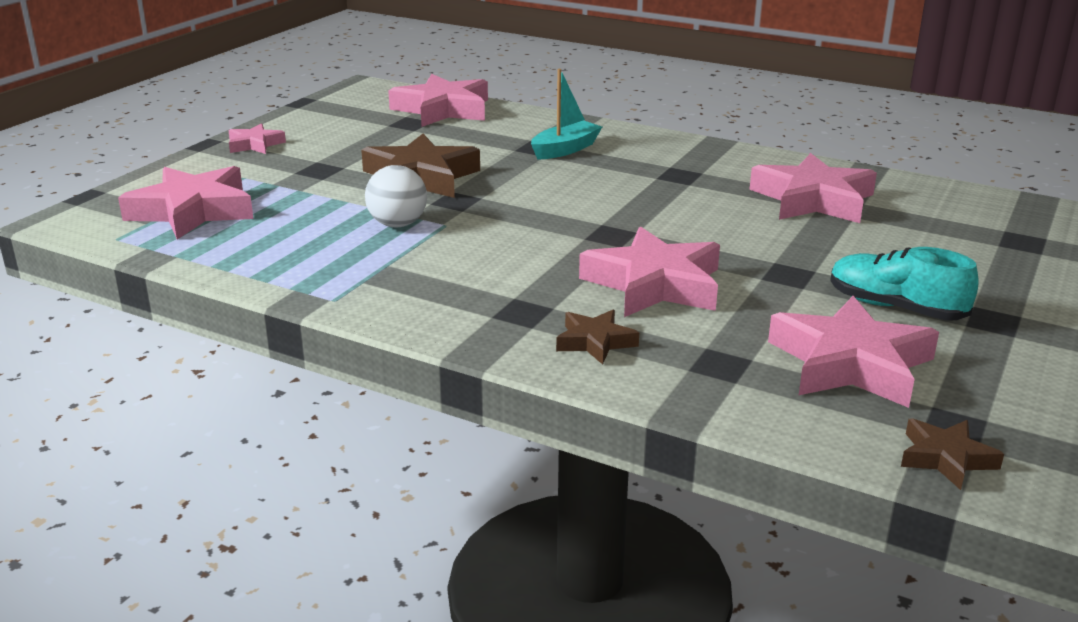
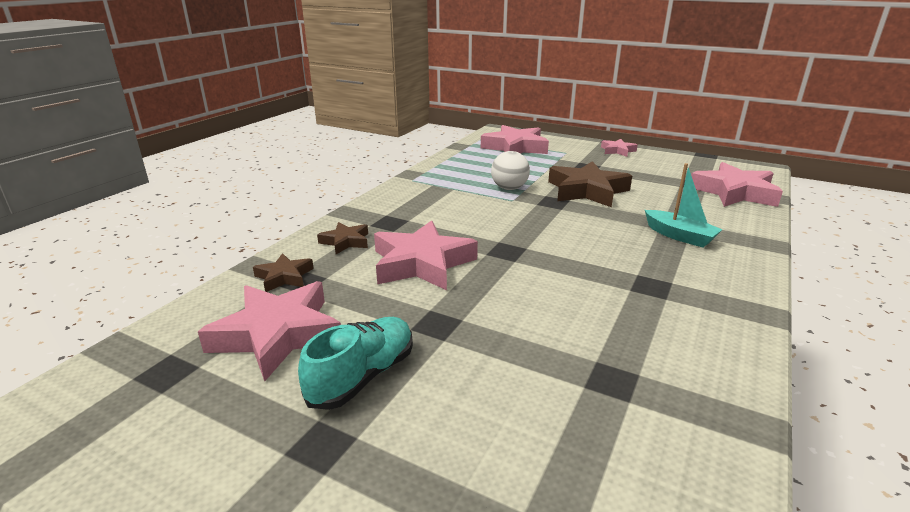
camera: 90 degrees right, 0 degrees up
(813, 200) = (622, 361): pink star -> none
(945, 458) = (132, 358): brown star -> brown star (284, 277)

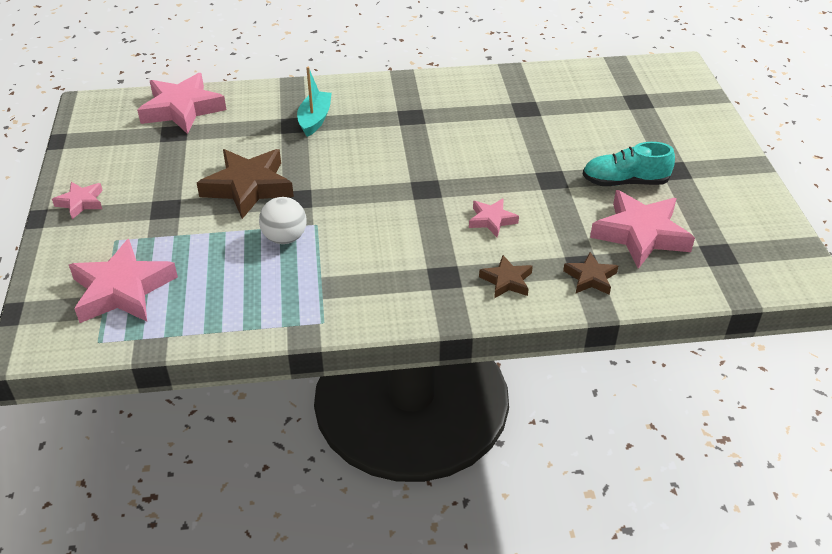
camera: 125 degrees left, 15 degrees up
(422, 263) = (492, 220): pink star -> pink star, size x0.52

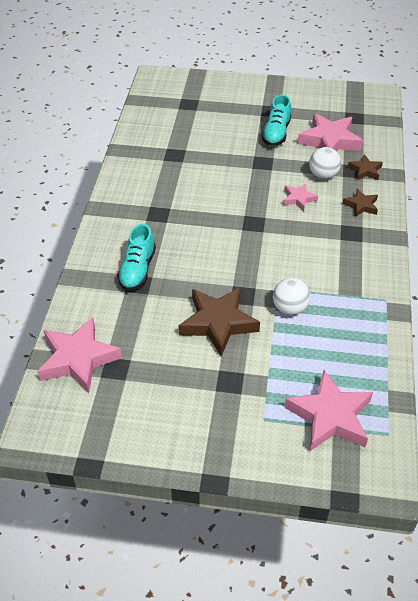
camera: 75 degrees left, 5 degrees up
(81, 202) = (201, 445): pink star -> none
(315, 119) = (137, 270): turquoise boat -> turquoise shoe
(555, 237) = (323, 175): none -> white ball

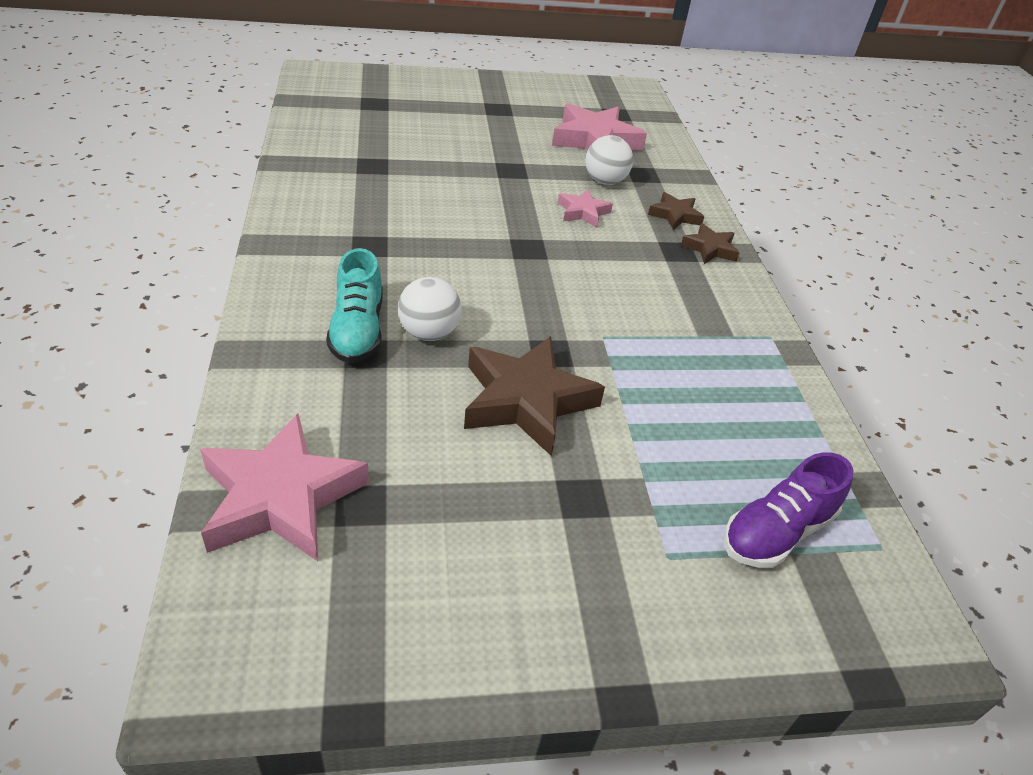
camera: 20 degrees left, 5 degrees down
(276, 133) = (517, 134): turquoise shoe -> none
(290, 308) = (634, 364): white ball -> white ball (429, 333)
(330, 416) = (776, 532): pink star -> purple shoe
(365, 170) = (660, 173): brown star -> brown star (710, 249)

